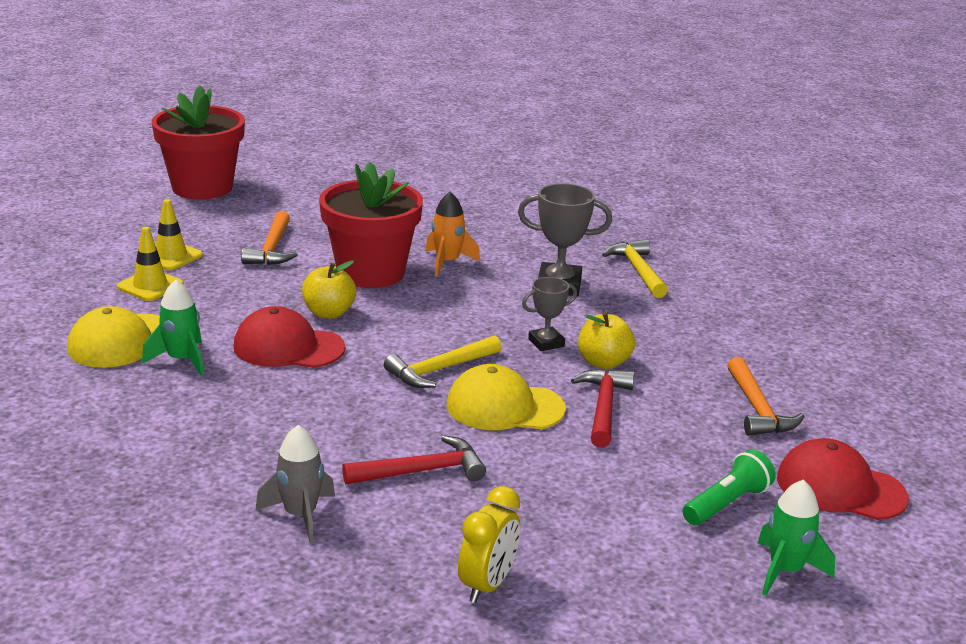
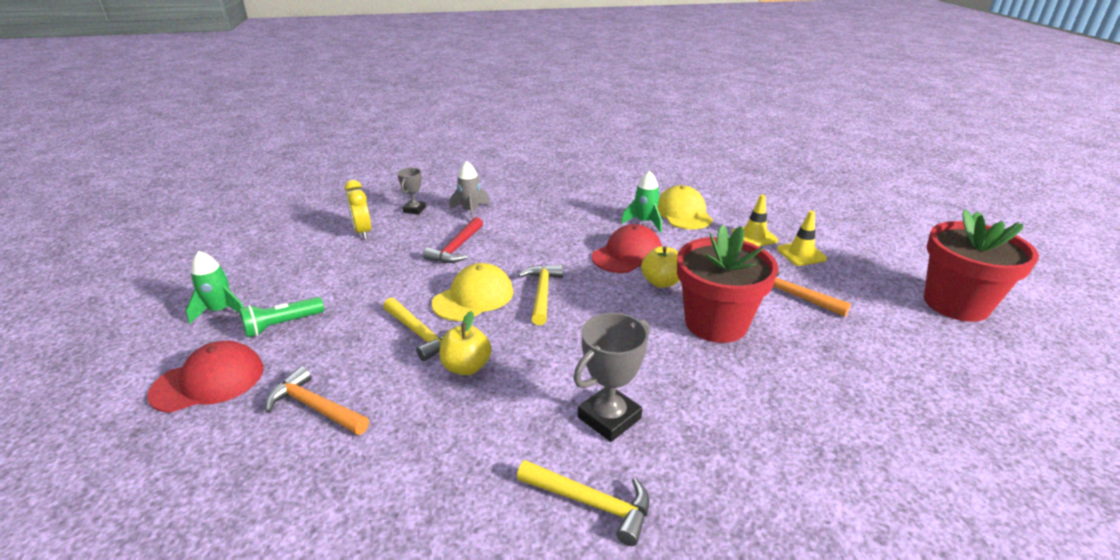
camera: 130 degrees right, 5 degrees up
(447, 262) = (708, 371): orange rocket -> none
(546, 343) = (524, 354): grey trophy -> grey trophy (414, 210)
(603, 408) = (420, 334): red hammer -> yellow hammer
(727, 504) = (282, 325): green flashlight -> green flashlight turned 60 degrees clockwise

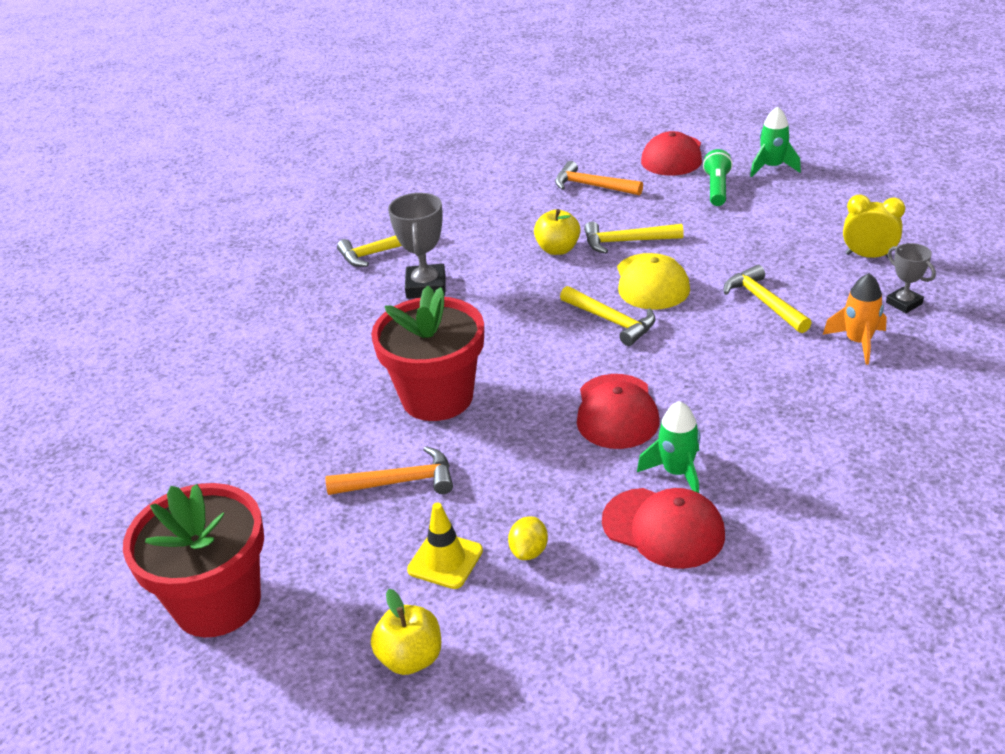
camera: 135 degrees right, 5 degrees up
(315, 407) = (592, 186): orange hammer -> orange hammer turned 135 degrees counterclockwise
(456, 248) = (764, 302): red hammer -> yellow hammer
(471, 211) = (858, 342): grey rocket -> orange rocket
(661, 282) = (537, 404): yellow apple -> yellow apple (410, 658)
(683, 213) = (663, 528): yellow cap -> red cap
(754, 236) = (529, 551): yellow traffic cone -> yellow lemon

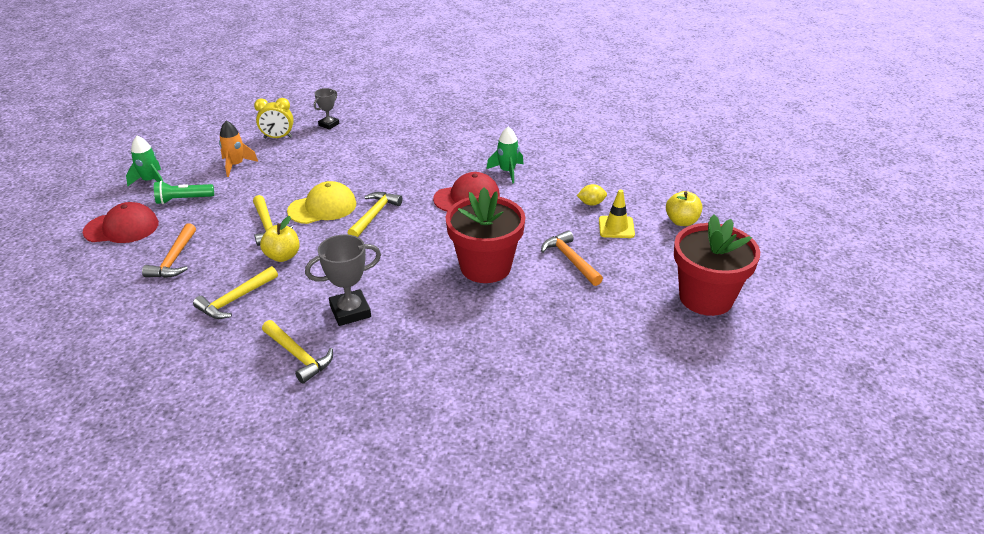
camera: 115 degrees left, 0 degrees up
(663, 528) = (549, 169): red cap -> none
(764, 302) = (338, 165): yellow hammer -> yellow hammer (235, 299)
(858, 342) = (372, 134): orange rocket -> orange rocket (236, 165)
(868, 256) = (278, 137): yellow clock -> yellow clock turned 90 degrees counterclockwise

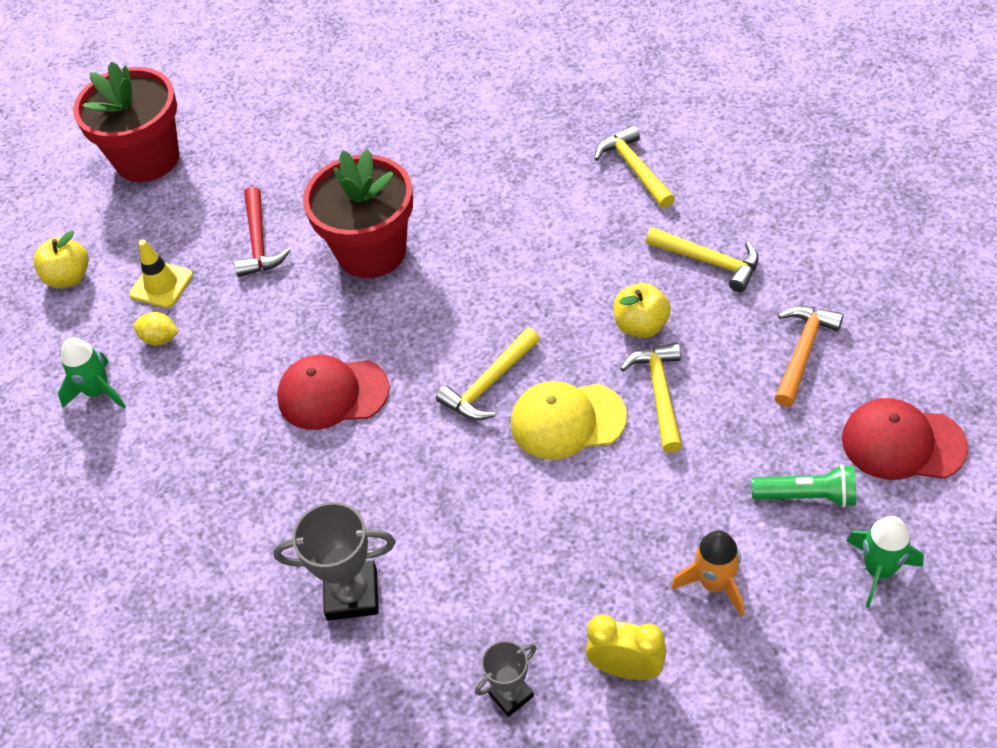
camera: 155 degrees left, 15 degrees up
(235, 299) = (709, 261): yellow hammer -> yellow hammer turned 60 degrees clockwise
(350, 311) = (564, 216): grey trophy -> grey trophy (352, 594)
(507, 171) = (237, 444): green rocket -> green rocket (98, 392)
(570, 260) = (259, 242): orange hammer -> red hammer

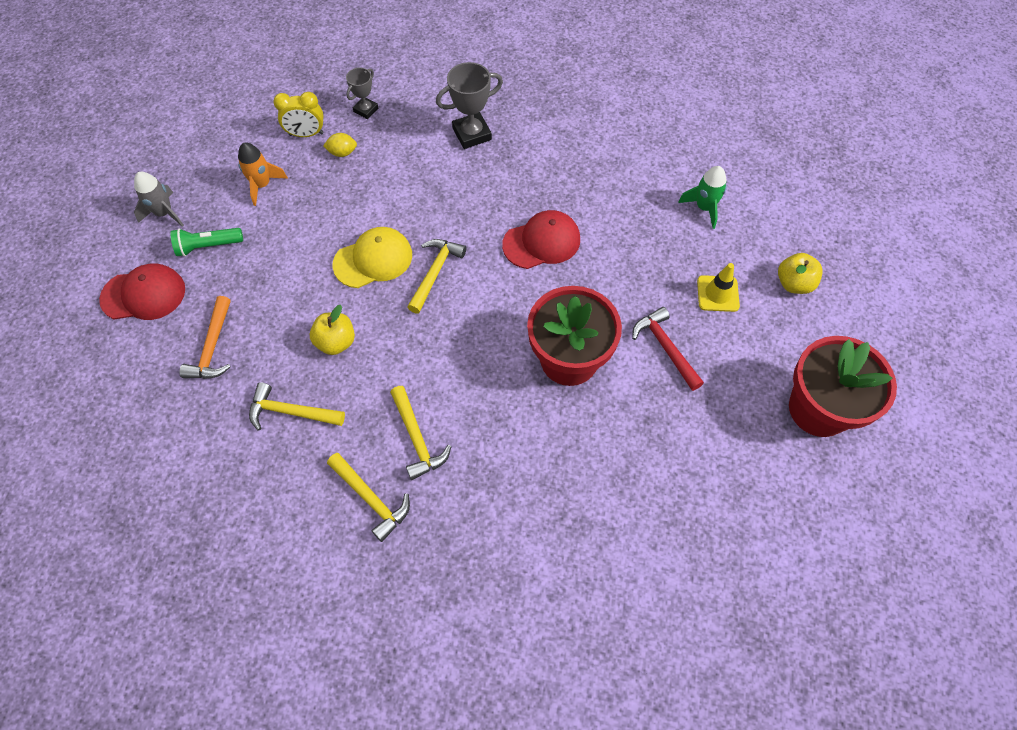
camera: 155 degrees right, 10 degrees up
(160, 339) = (688, 253): yellow lemon -> yellow lemon (342, 153)
(659, 393) = (313, 292): yellow hammer -> yellow hammer (417, 438)
(878, 570) = (164, 213): green rocket -> grey rocket

